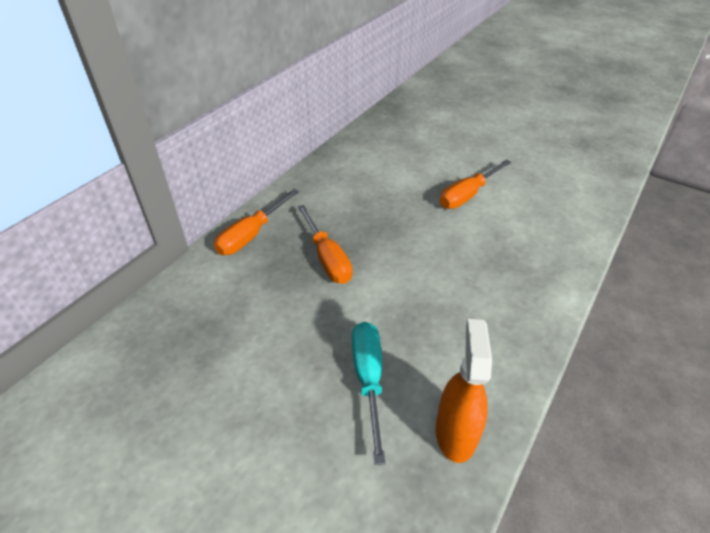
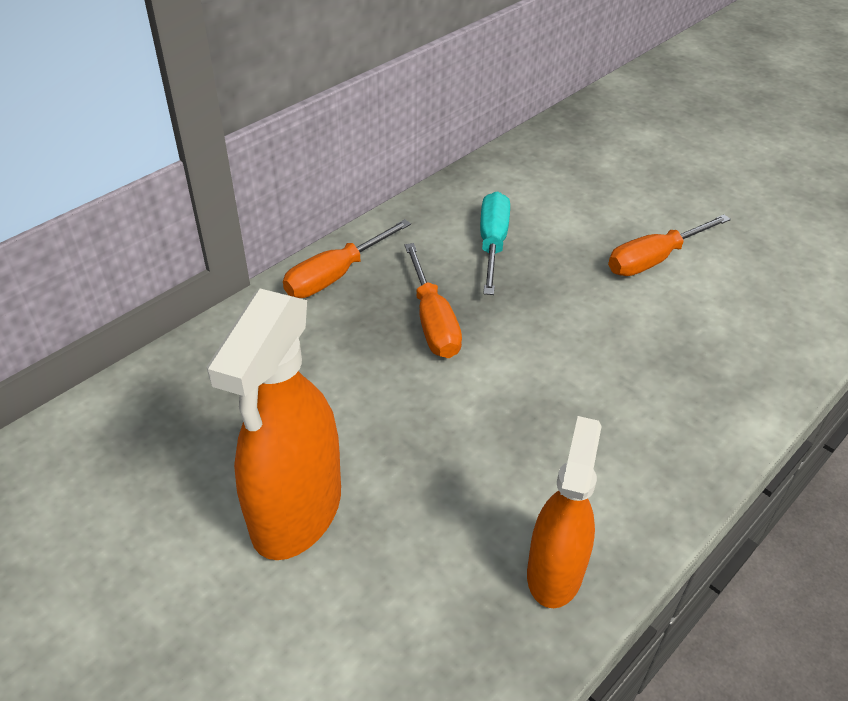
camera: 10 degrees right, 0 degrees up
(254, 420) = (296, 512): none -> orange spray bottle
(368, 379) = (454, 486): turquoise screwdriver -> turquoise screwdriver (492, 244)

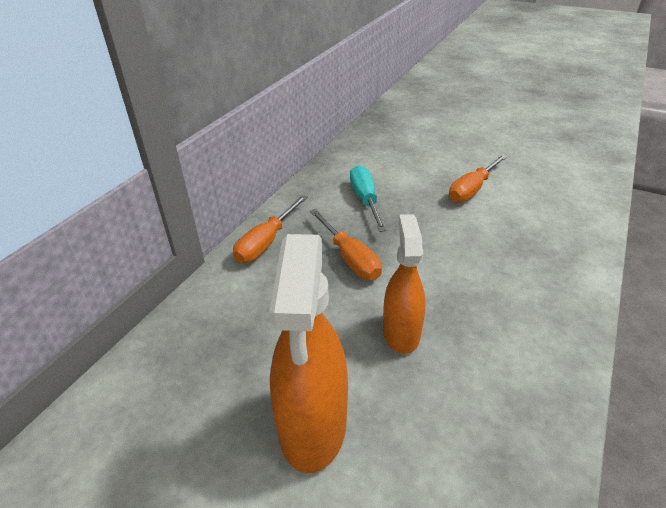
camera: 15 degrees left, 5 degrees down
(554, 571) = (527, 416): orange spray bottle -> orange spray bottle (401, 333)

